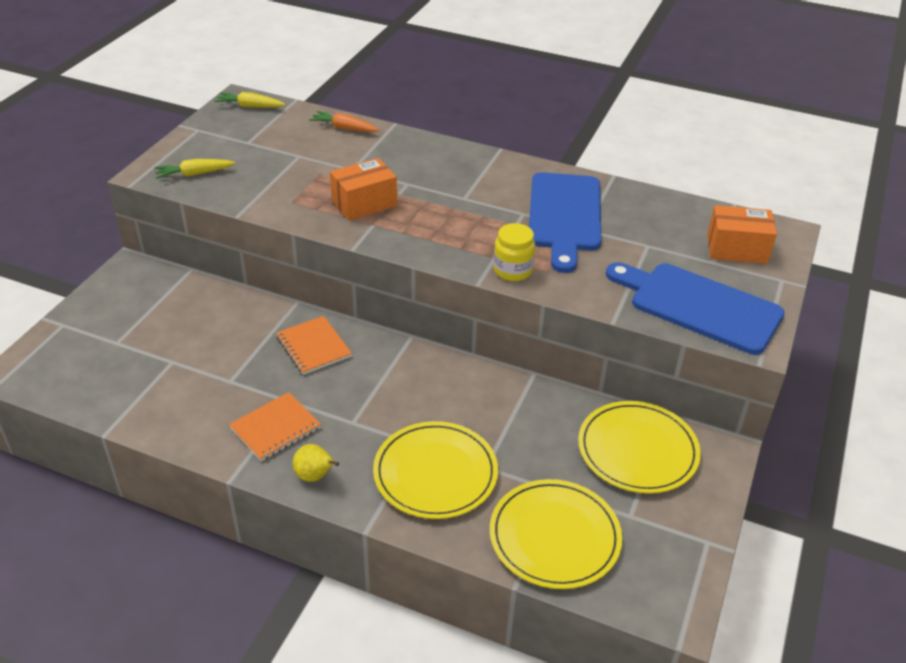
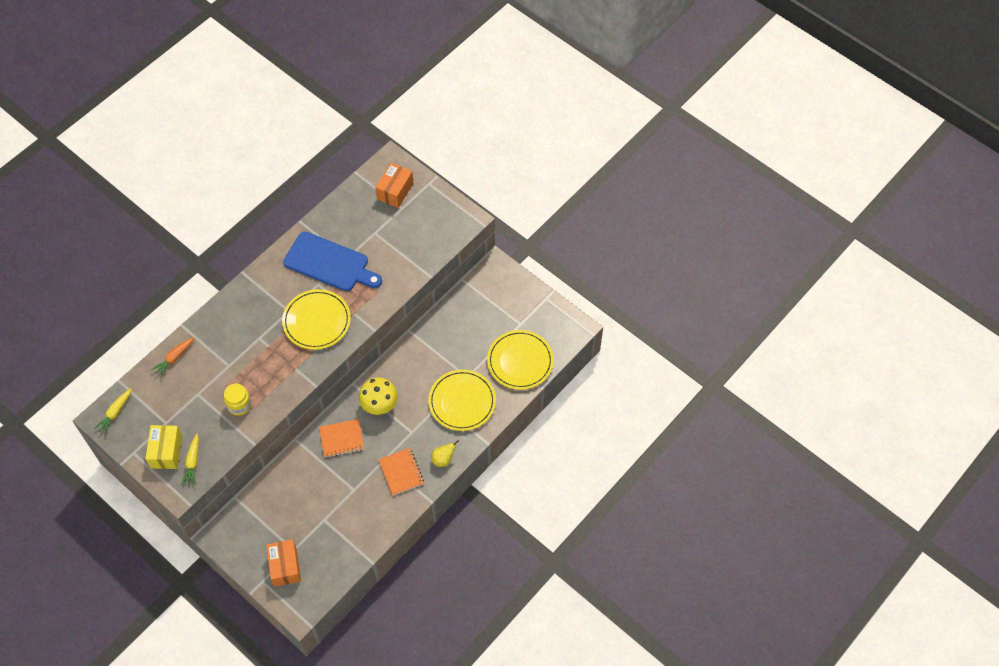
camera: 70 degrees left, 20 degrees up
(205, 151) = (166, 451): none -> yellow box
(364, 203) = (271, 368): orange box -> orange box (285, 566)
(387, 373) = (379, 405): none -> yellow mushroom
(512, 270) = (369, 308): yellow jar -> yellow jar (239, 405)
(637, 450) = (481, 303): yellow plate -> yellow plate (317, 321)
(699, 306) = (433, 231): blue cutting board -> none

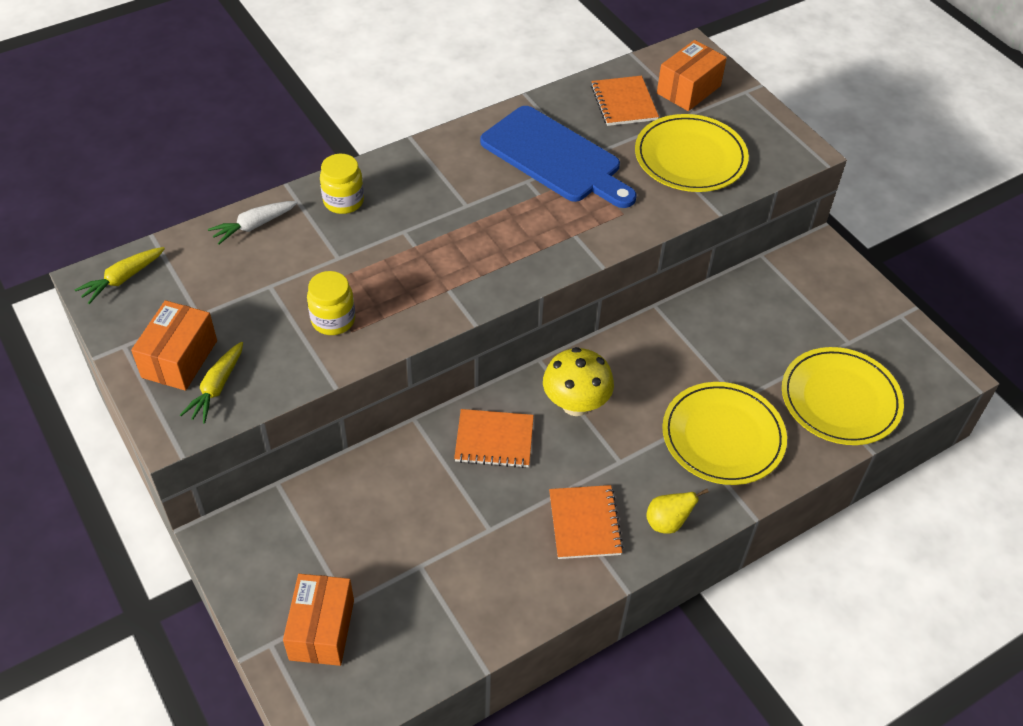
camera: 15 degrees right, 10 degrees down
(166, 451) = (179, 359): yellow box -> orange box
(174, 358) = (254, 226): orange carrot -> white carrot
(218, 327) = (343, 201): none -> yellow jar
(317, 321) = (508, 230): yellow plate -> yellow plate (690, 157)
(359, 212) = (624, 103): none -> orange notebook

